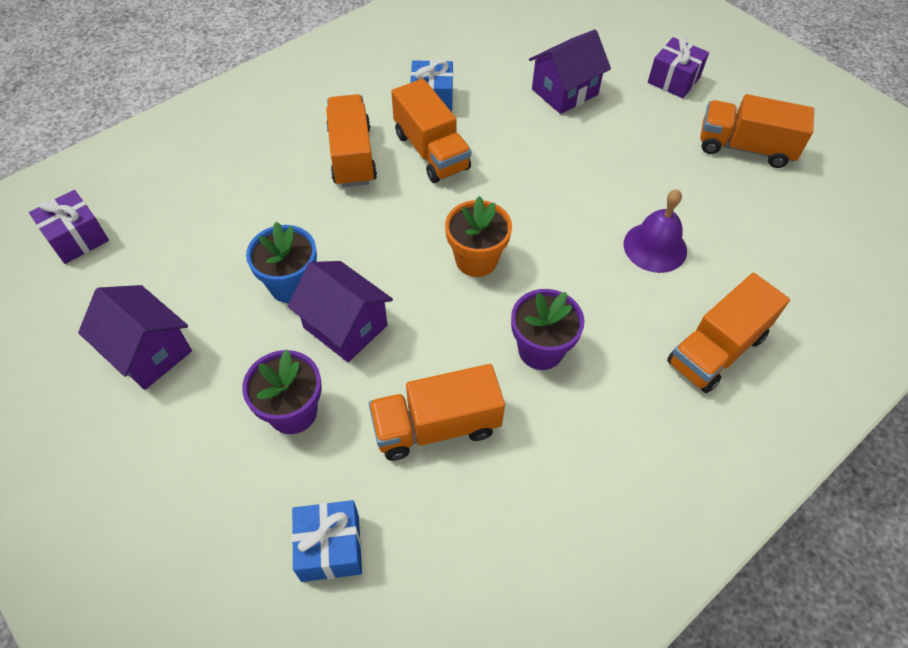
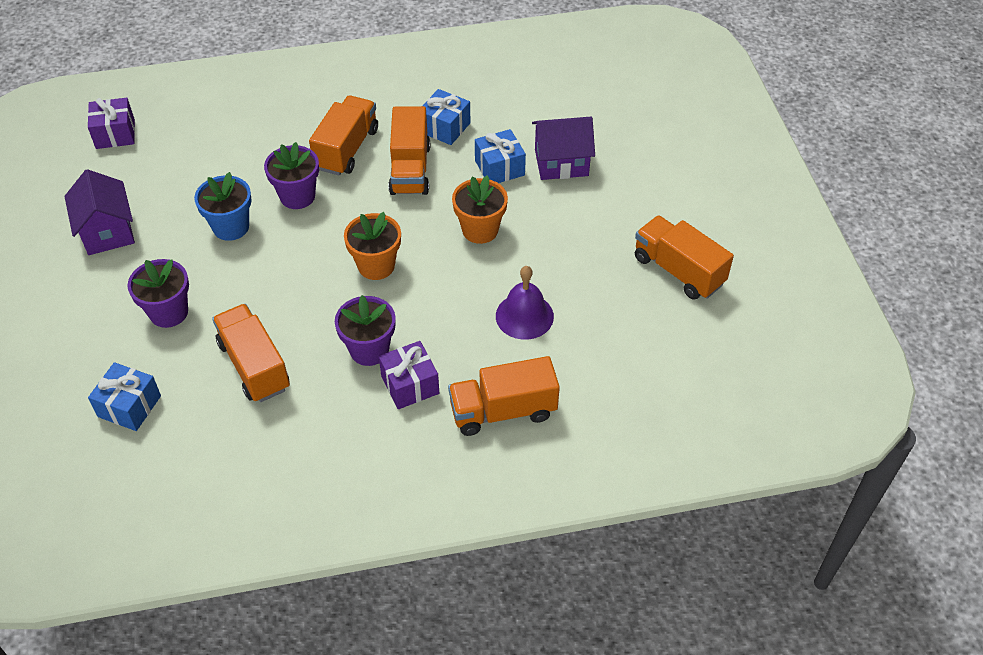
camera: 30 degrees right, 5 degrees down
(338, 223) = (297, 196): none -> purple flower pot
(345, 326) = (245, 271): purple house -> none
(436, 426) = (254, 366): orange truck -> orange truck turned 45 degrees clockwise
(514, 117) = (499, 168): none -> blue gift
(545, 182) = (480, 230): none -> orange flower pot
(673, 80) = (668, 189): purple gift -> purple gift (410, 384)

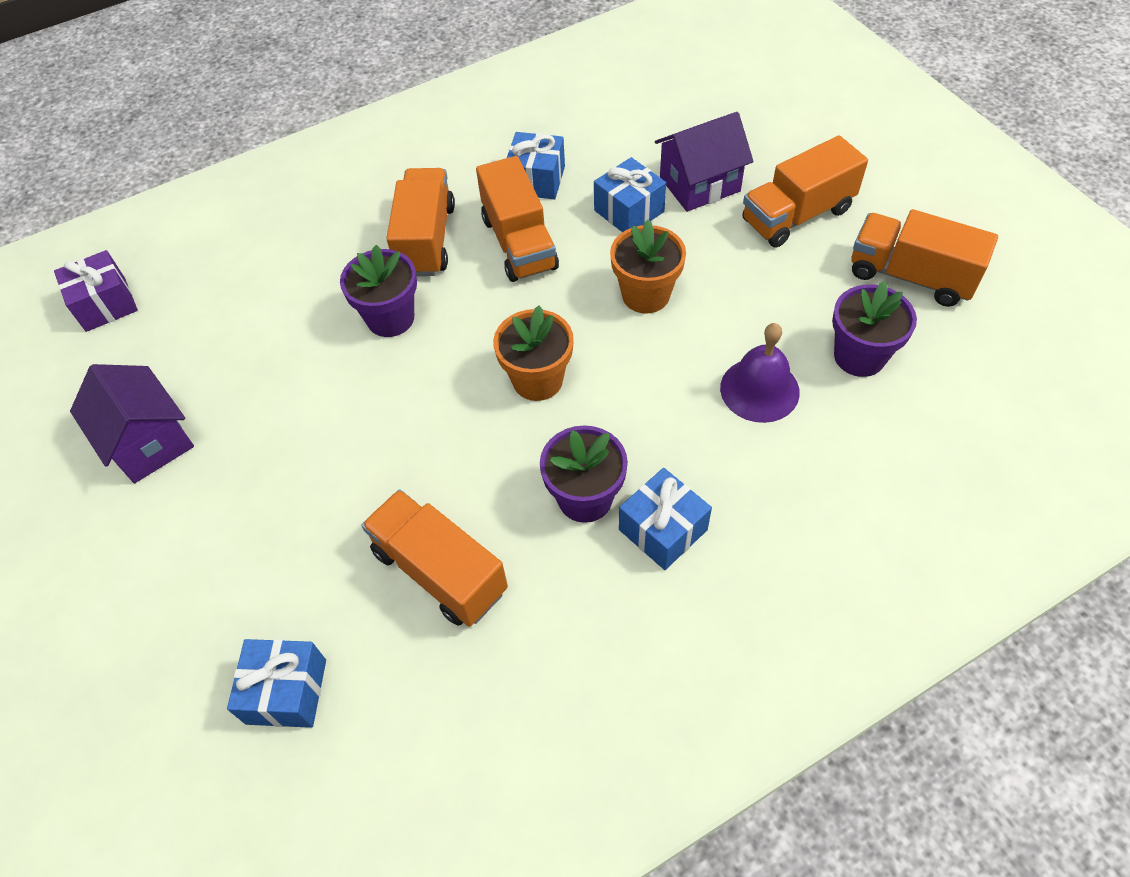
camera: 15 degrees left, 5 degrees up
(169, 312) = (285, 531): purple flower pot -> purple flower pot (859, 356)
(231, 227) = (319, 385): blue flower pot -> none
(410, 384) = (662, 530): purple gift -> blue gift
(503, 411) = (801, 527): orange truck -> orange truck (797, 215)

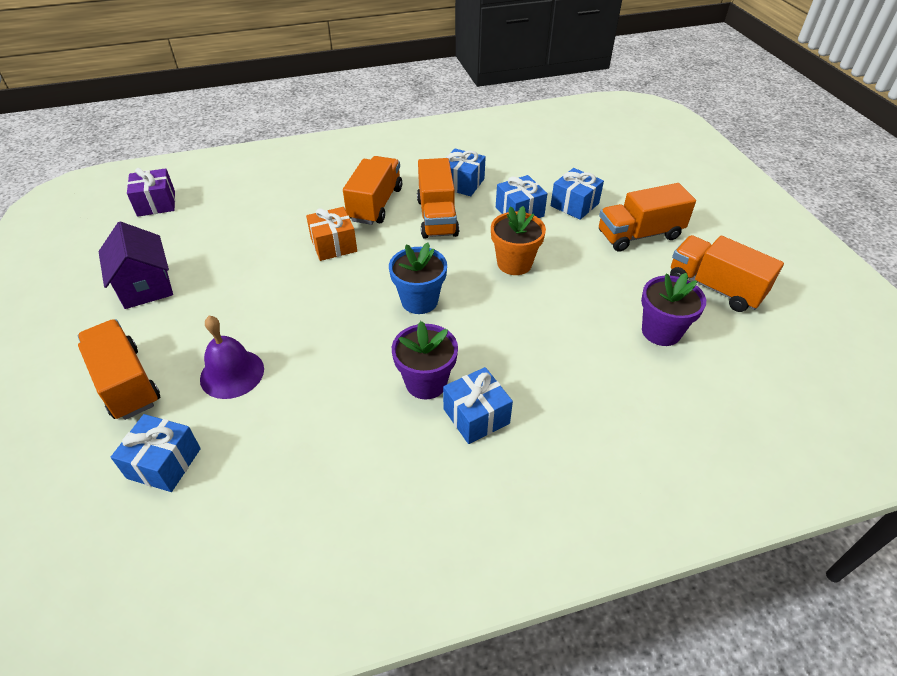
camera: 10 degrees right, 10 degrees down
(390, 318) = (333, 245): purple flower pot -> orange gift
(440, 571) = (304, 408): orange truck -> orange truck (126, 383)
(537, 380) = (419, 301): orange flower pot -> blue flower pot
(699, 184) = (574, 205): purple house -> blue gift
(759, 389) = (578, 338): purple bell -> purple bell (232, 373)

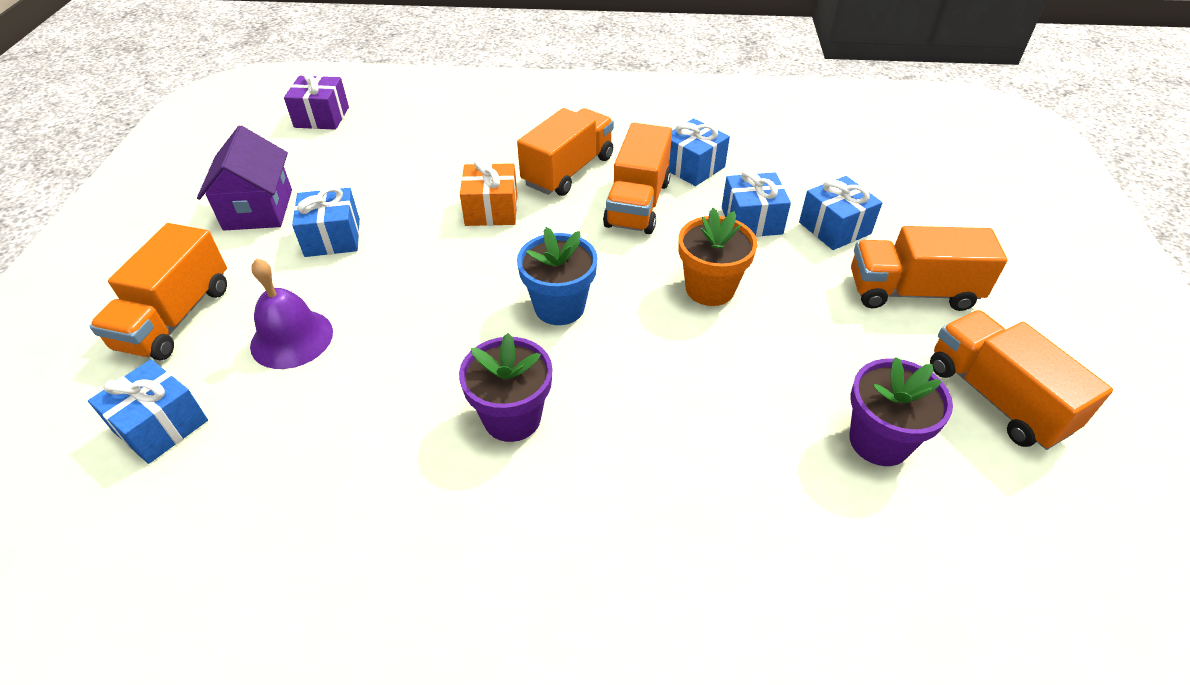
camera: 20 degrees right, 0 degrees up
(126, 383) = (176, 317): orange truck -> orange truck turned 150 degrees counterclockwise
(476, 416) = (553, 484): blue gift -> blue gift (332, 237)

